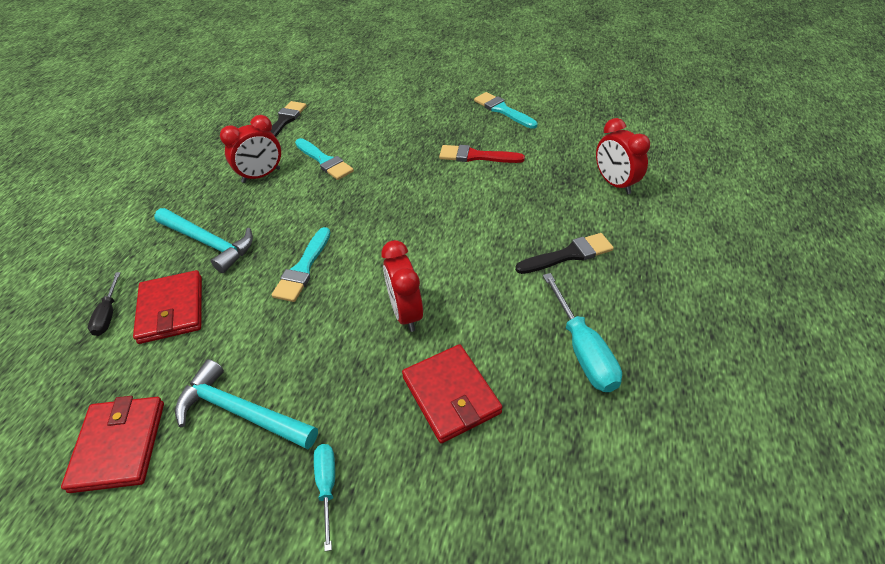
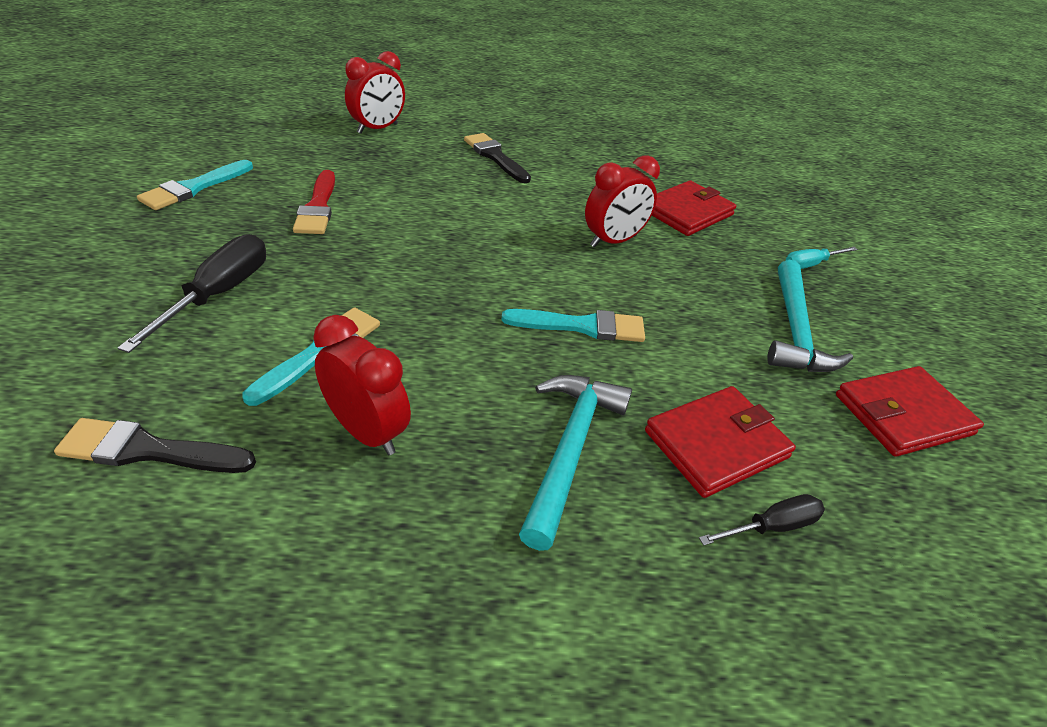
camera: 110 degrees left, 5 degrees down
(385, 128) = (218, 294): none -> black screwdriver
(583, 350) = (606, 157): turquoise screwdriver -> none

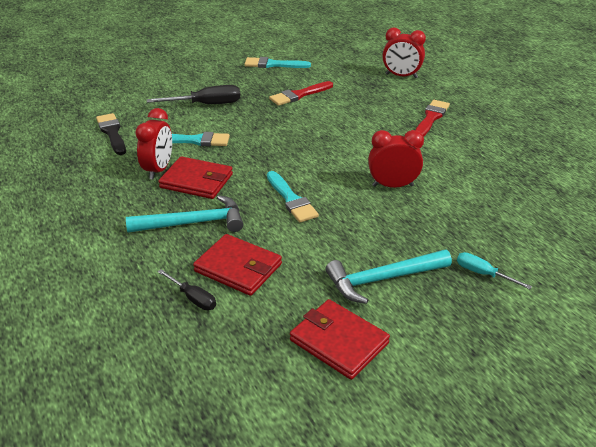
camera: 65 degrees right, 5 degrees down
(495, 157) = (431, 118): black brush -> red brush
(613, 241) = (392, 186): red clock -> red clock turned 150 degrees clockwise
(687, 212) = (475, 204): red wallet -> red wallet (197, 181)

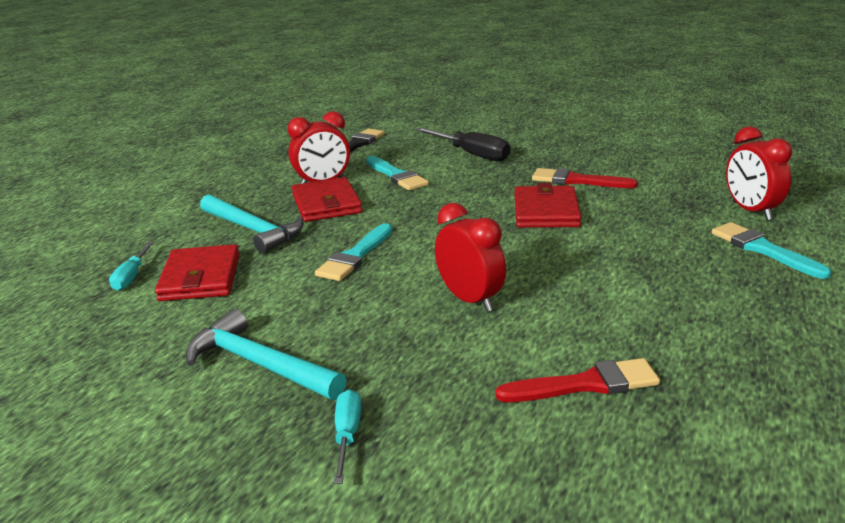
camera: 55 degrees right, 10 degrees down
(193, 298) = (131, 277): black screwdriver -> turquoise screwdriver
(273, 64) = (615, 146): turquoise brush -> turquoise brush (763, 249)
(338, 341) = (116, 378): red wallet -> red wallet (546, 211)
(431, 118) = (684, 266): red brush -> red brush (586, 384)

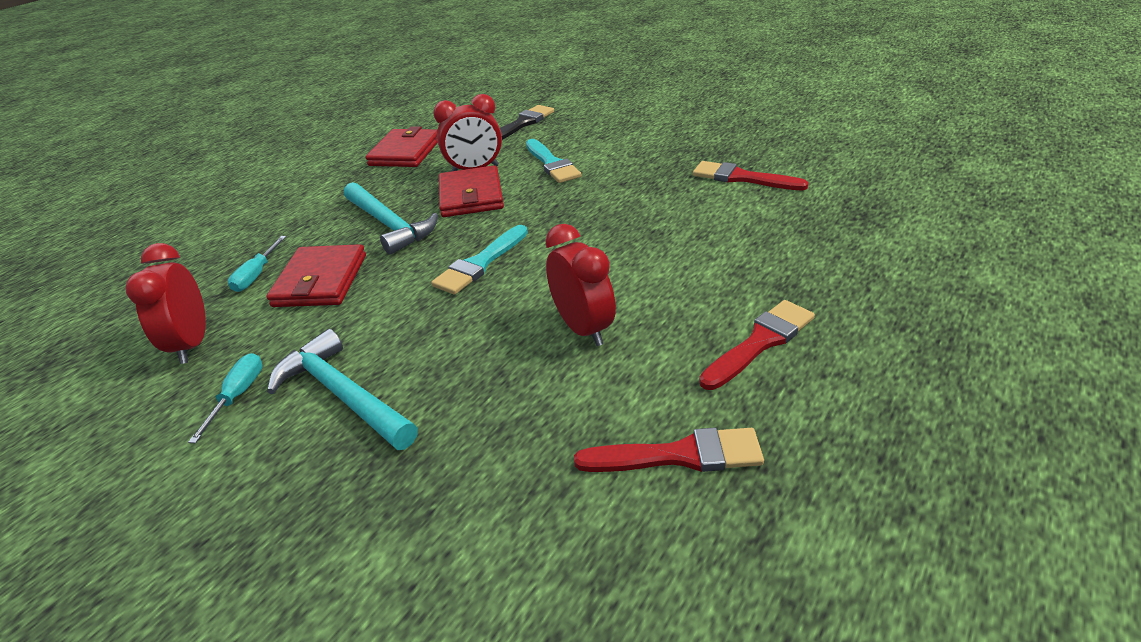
camera: 10 degrees right, 10 degrees up
(347, 435) = (402, 498): turquoise screwdriver -> turquoise screwdriver (238, 395)
(472, 154) = (638, 140): black screwdriver -> none
(546, 211) = (697, 216): red wallet -> red wallet (405, 152)
(630, 300) = (760, 342): none -> red brush
(751, 211) = (933, 228): red clock -> red clock (192, 344)
(763, 249) = (934, 282): turquoise brush -> none

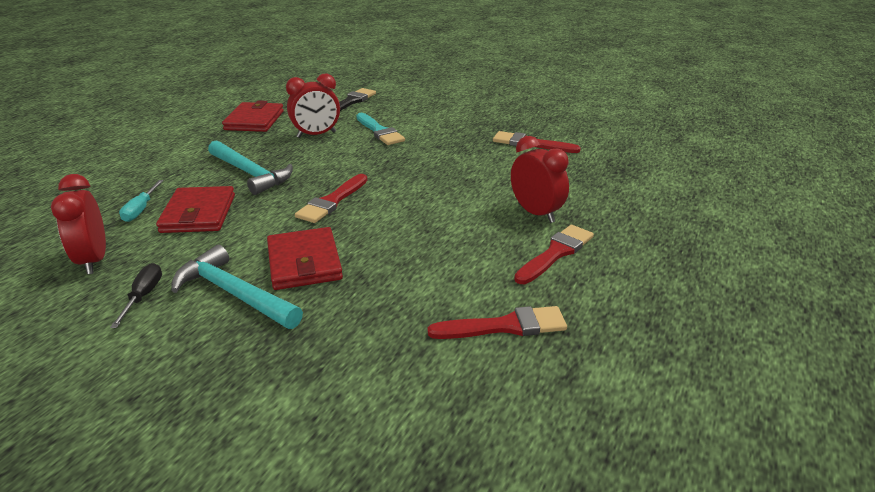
camera: 10 degrees left, 5 degrees down
(238, 395) = (143, 296): turquoise screwdriver -> black screwdriver
(471, 196) = (316, 153): red wallet -> red wallet (304, 262)
(480, 263) = (332, 201): turquoise brush -> red brush
(583, 328) = (421, 245): red clock -> red clock (536, 213)

